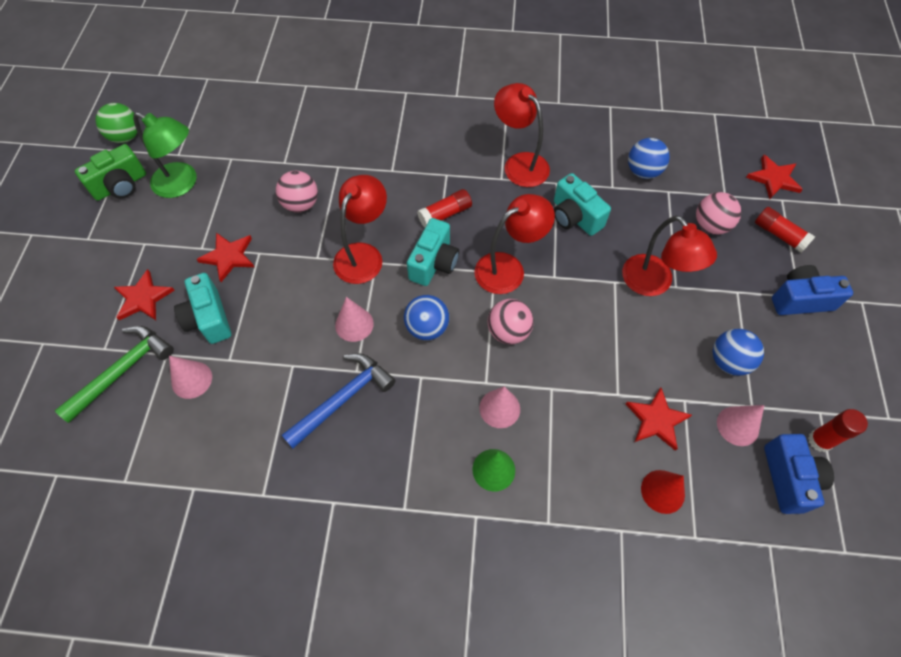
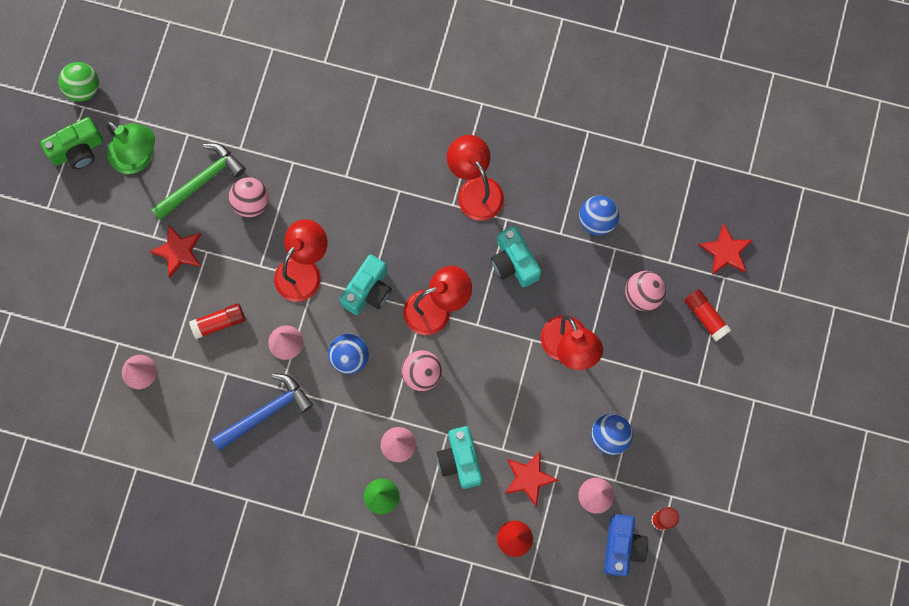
camera: 10 degrees right, 15 degrees up
(122, 371) = (79, 353): green hammer -> green hammer (201, 181)
(143, 298) = (98, 282): red star -> none
(209, 318) = (156, 314): turquoise camera -> turquoise camera (460, 460)
(445, 214) = (389, 238): red glue stick -> red glue stick (219, 322)
(800, 300) = (698, 388): blue camera -> none

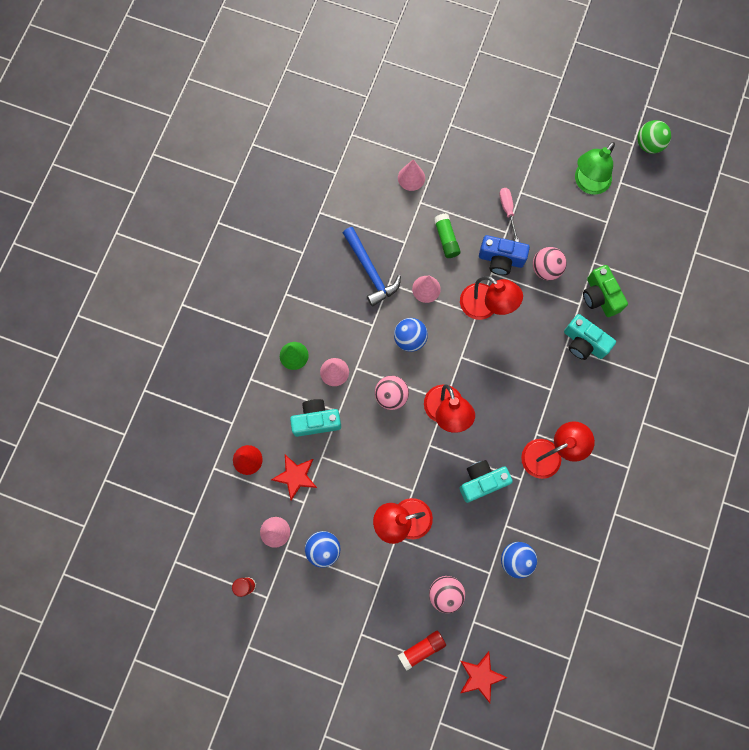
camera: 95 degrees right, 0 degrees up
(78, 150) = (596, 139): green camera -> green camera (600, 296)
(178, 251) = (507, 210): red star -> pink screwdriver
(201, 181) = (566, 230): green hammer -> none
(219, 322) = (446, 239): red glue stick -> green glue stick
(368, 291) = (465, 357): turquoise camera -> turquoise camera (584, 343)
(622, 546) = (230, 549): blue camera -> blue camera (501, 259)

